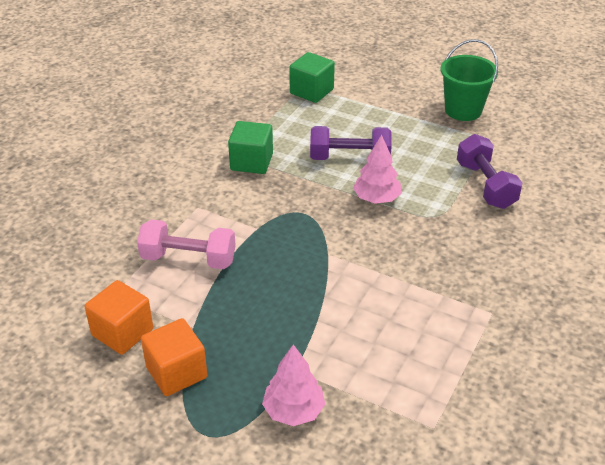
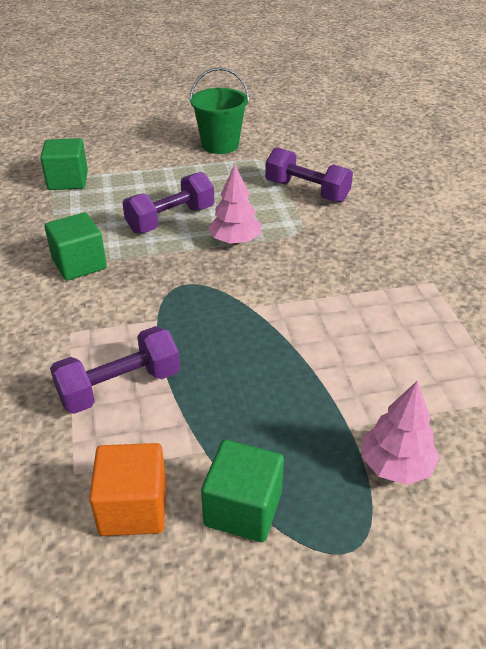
camera: 40 degrees left, 0 degrees up
(176, 372) = (243, 509): orange cube -> green cube
(188, 259) = (119, 387): pink dumbbell -> purple dumbbell

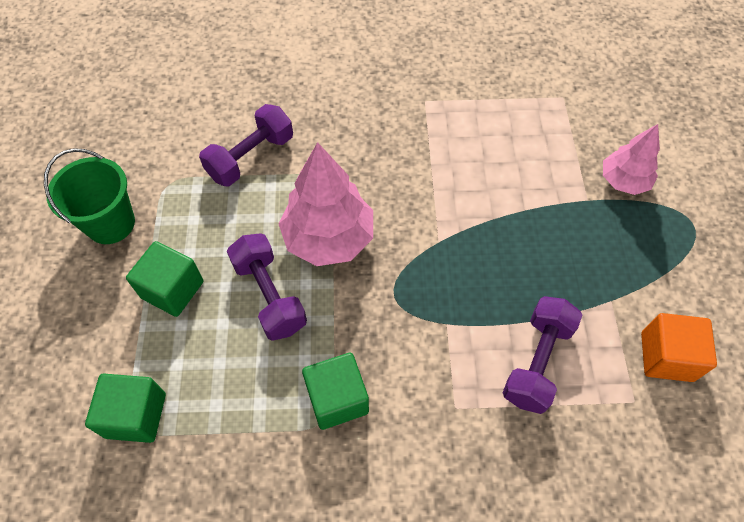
camera: 80 degrees left, 20 degrees up
(119, 387) = (536, 362): purple dumbbell -> purple dumbbell turned 45 degrees clockwise
(235, 241) = (328, 238): pink tree -> pink tree, size x1.65
(243, 509) = (664, 282): green cube -> green cube (172, 289)

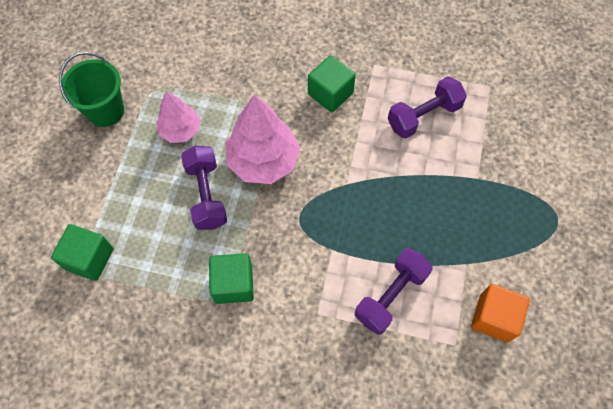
camera: 15 degrees right, 5 degrees up
(172, 289) = (137, 173): green cube -> green cube (330, 93)
(251, 157) = (222, 82): purple dumbbell -> purple dumbbell (423, 116)
(623, 181) = (513, 169): pink tree -> pink tree (180, 130)

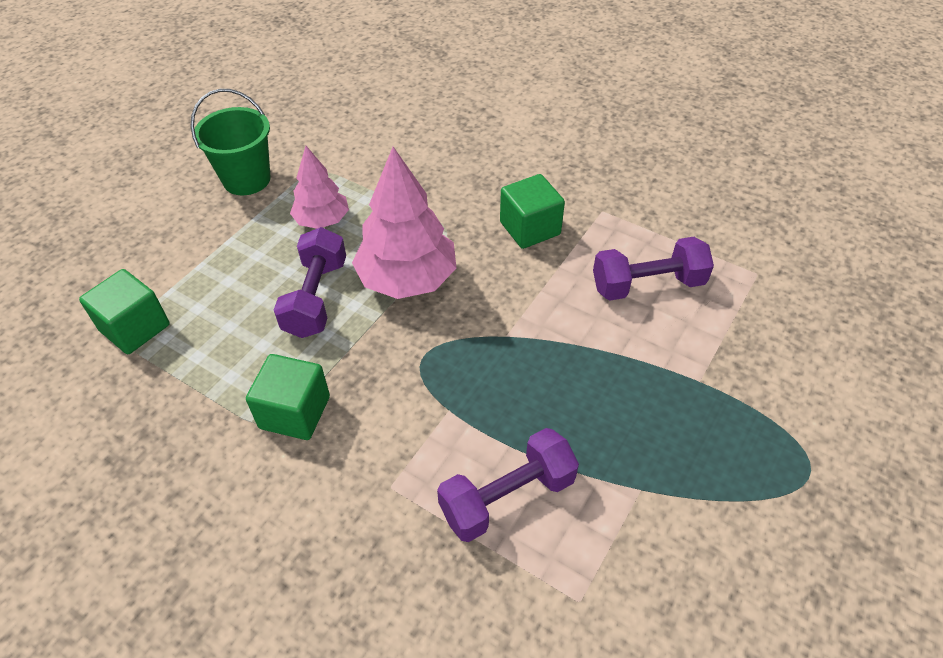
camera: 20 degrees right, 15 degrees down
(494, 318) = (657, 582): orange cube -> none

